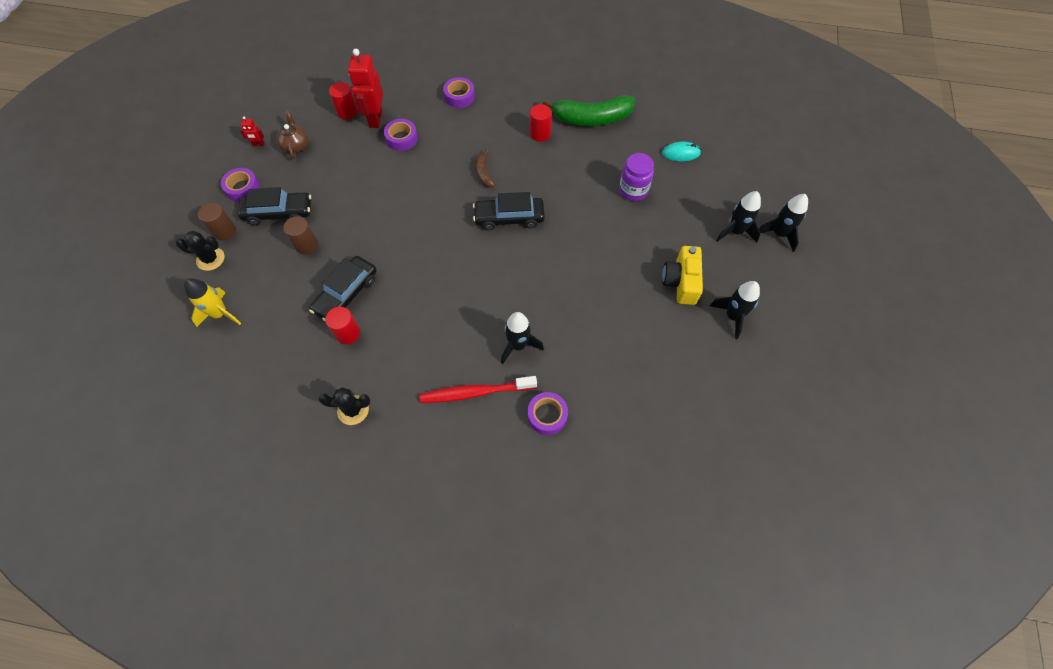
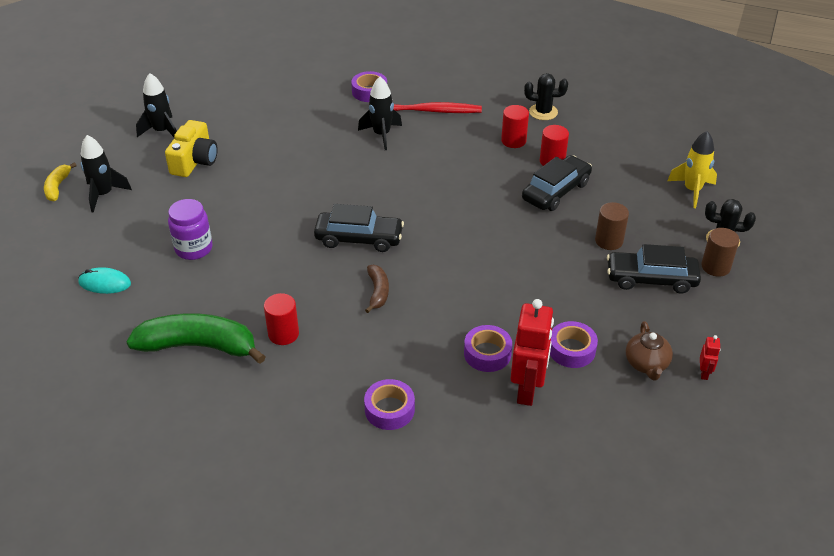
camera: 170 degrees left, 20 degrees down
(243, 188) = (708, 314): purple tape -> purple tape (571, 350)
(258, 144) = (704, 373): red robot -> red robot turned 90 degrees clockwise
(347, 112) = (573, 408): red cylinder -> red cylinder (513, 141)
(779, 234) = (58, 187): black rocket -> yellow banana

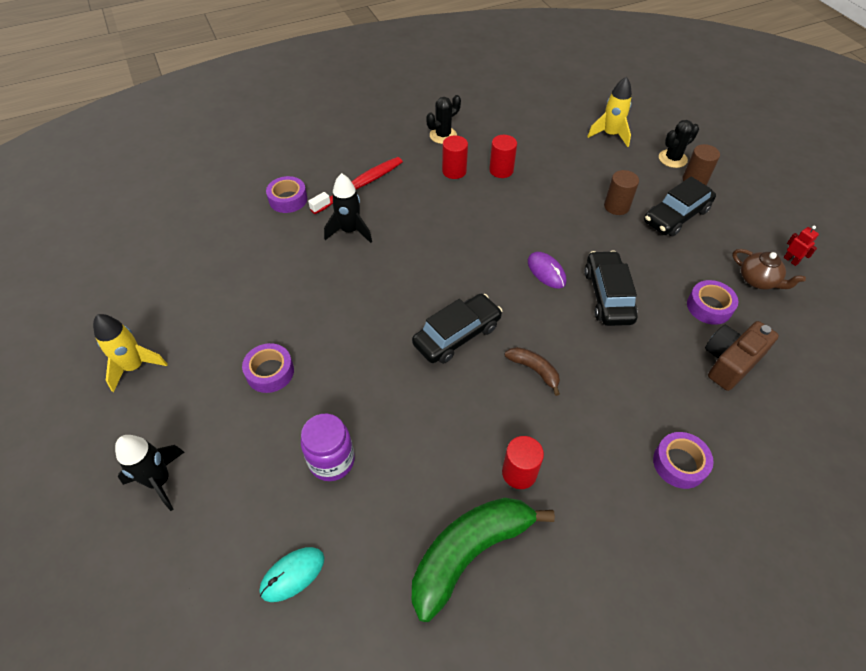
camera: 45 degrees left, 10 degrees up
(58, 187) = (91, 514): yellow banana -> none
(162, 131) = (135, 367): black rocket -> yellow rocket
(194, 161) = (212, 372): yellow camera -> none
(480, 244) = (546, 271): none -> purple mouse
(487, 353) = (670, 355): purple tape -> purple tape (270, 372)
(527, 390) = (730, 362): red robot -> brown camera
(556, 191) = (535, 192): black car -> black car (608, 295)

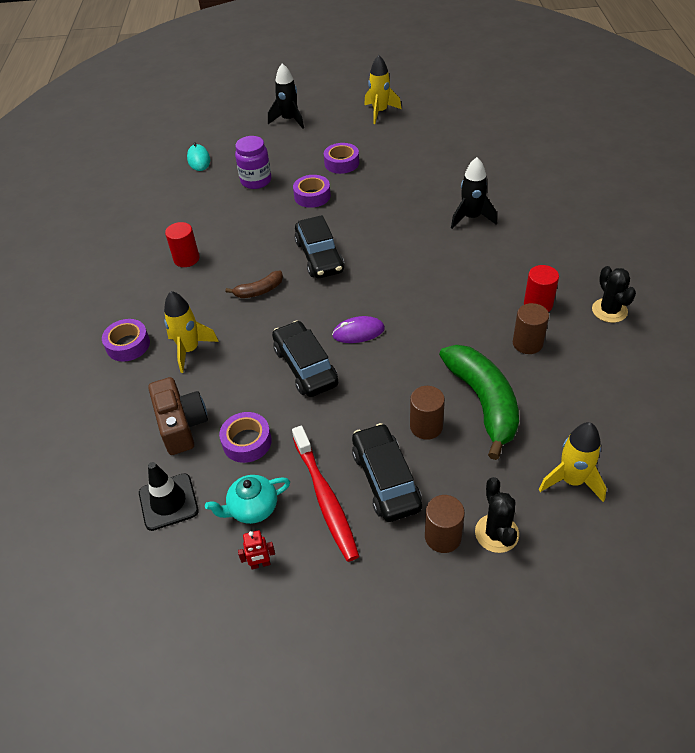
camera: 115 degrees right, 5 degrees down
(288, 199) = (530, 188): purple tape -> purple tape (312, 196)
(360, 185) = (536, 233): red toothbrush -> red toothbrush (325, 498)
(469, 553) = (156, 225): green banana -> green banana (483, 402)
(501, 170) = (527, 343): red cylinder -> brown cylinder
(608, 295) = (305, 366): black car -> black car turned 135 degrees counterclockwise
(648, 398) = (189, 350): none -> yellow rocket
(758, 280) = (252, 508): brown teapot -> turquoise teapot
(799, 336) = (168, 502): none -> black traffic cone

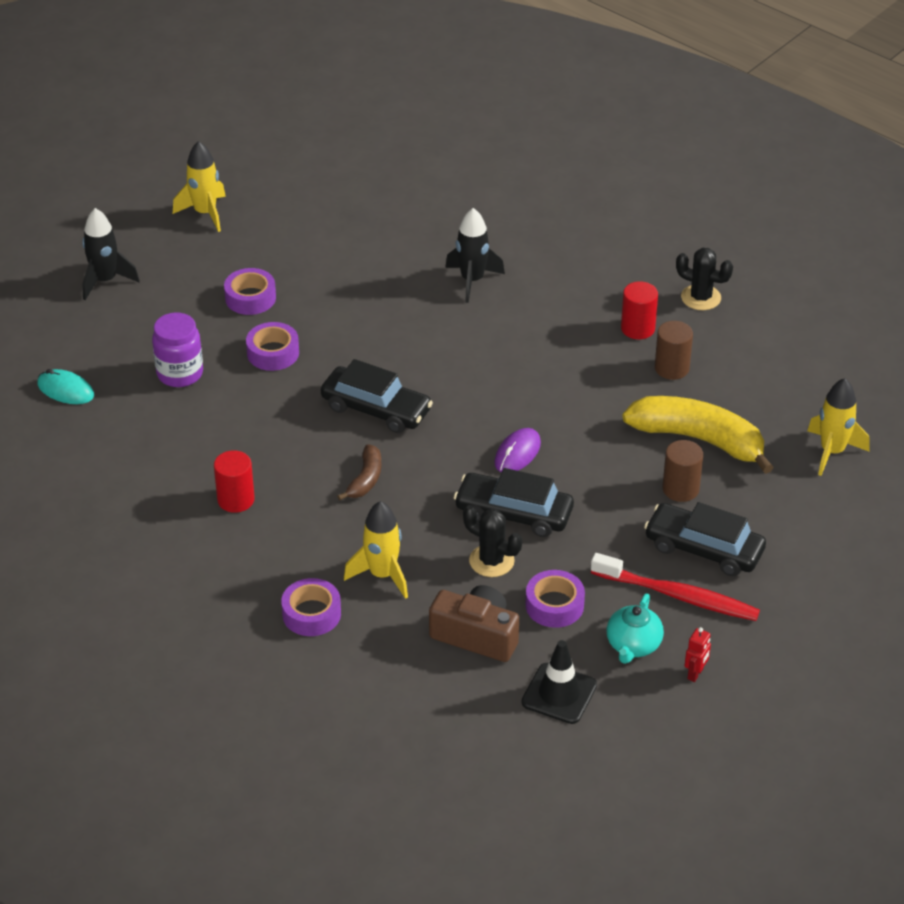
camera: 50 degrees left, 5 degrees down
(443, 537) = (796, 555): brown cylinder -> none
(483, 402) = (699, 439): green banana -> yellow banana
(496, 533) = (828, 525): black cactus -> black cactus (491, 561)

